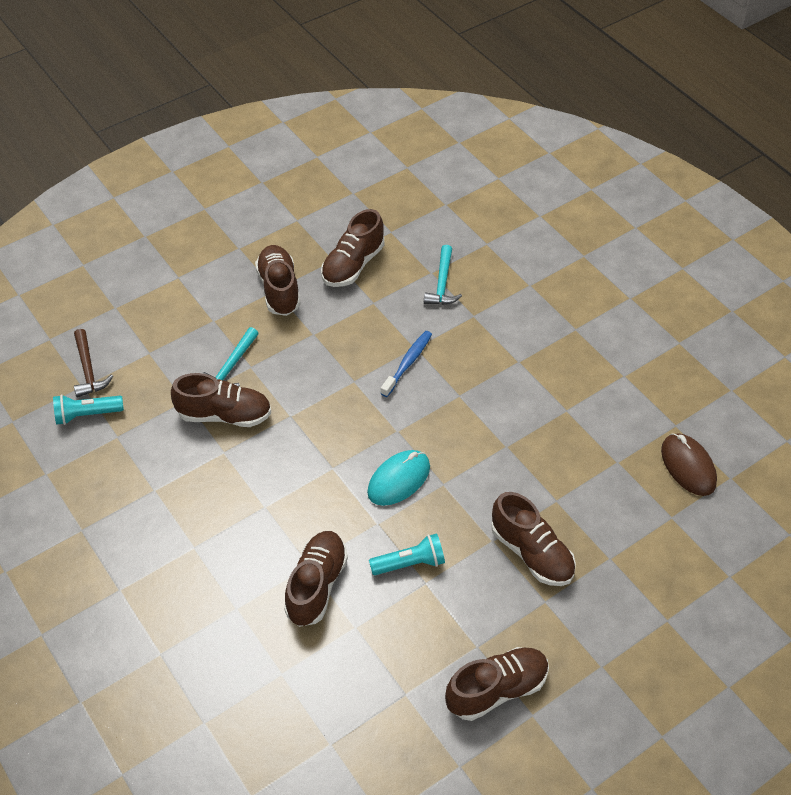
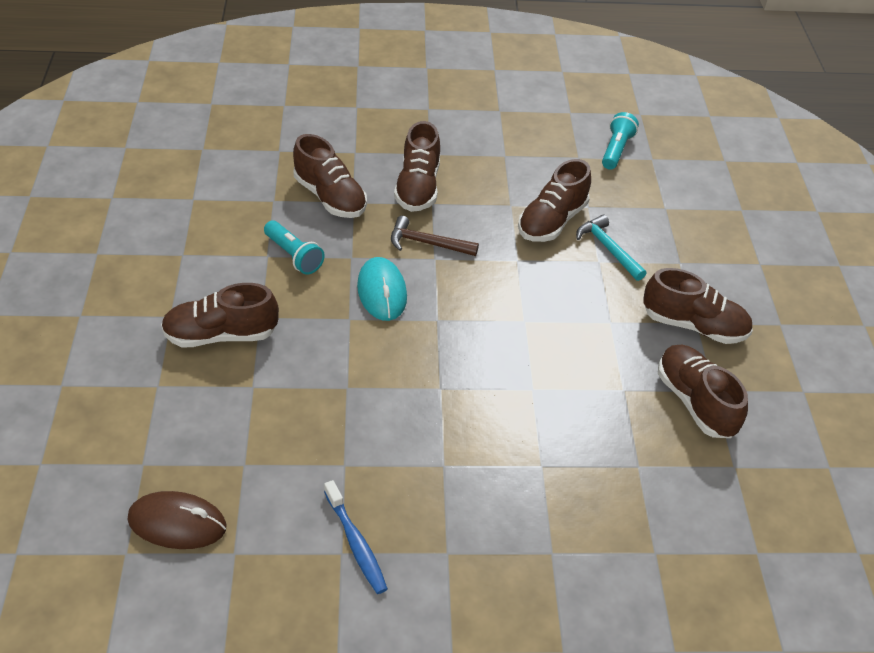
camera: 120 degrees right, 5 degrees down
(88, 369) = (669, 168): brown hammer -> brown hammer (427, 243)
(407, 363) = (515, 371): blue toothbrush -> blue toothbrush (356, 543)
(410, 563) = (294, 256): turquoise flashlight -> turquoise flashlight turned 60 degrees counterclockwise
(442, 283) = (613, 466): turquoise hammer -> none
(496, 690) = (137, 245): brown shoe -> brown shoe (418, 187)

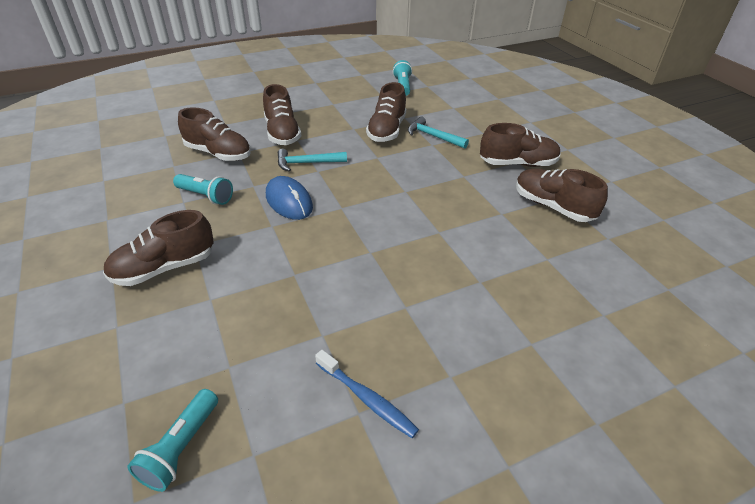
camera: 20 degrees left, 5 degrees down
(177, 523) = (181, 448): brown mouse -> turquoise flashlight
(382, 292) = (289, 201): turquoise mouse -> blue mouse
(427, 243) = (307, 163): brown hammer -> turquoise hammer

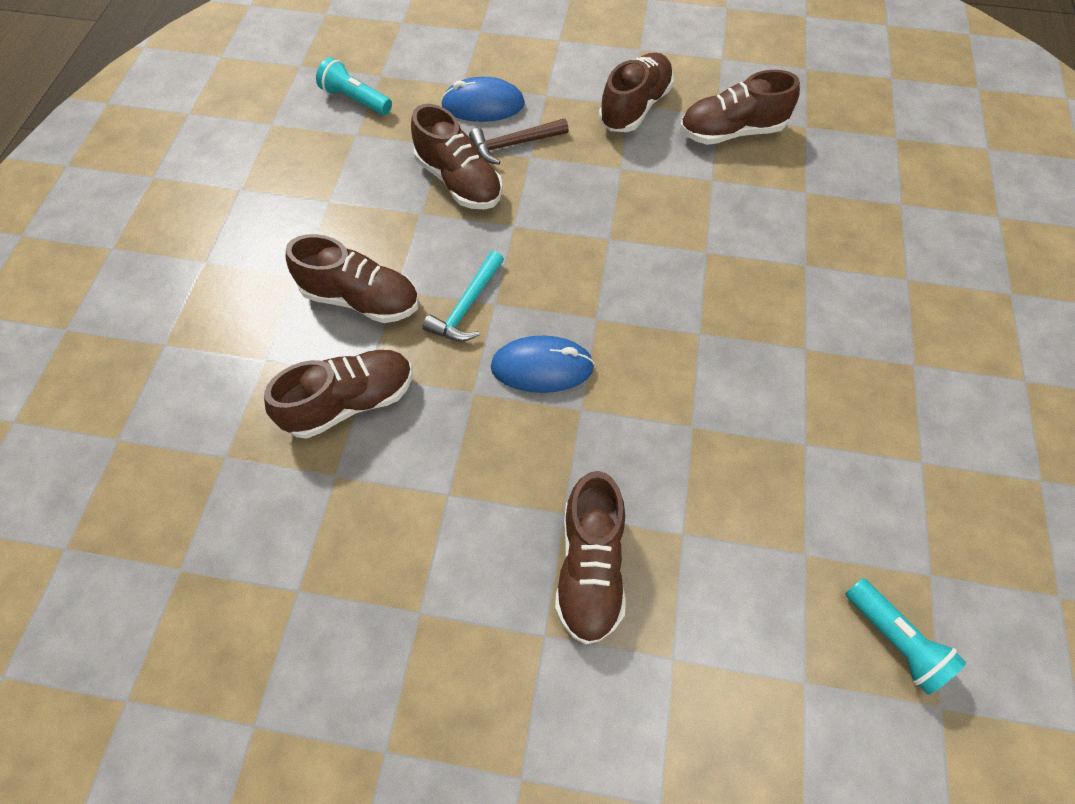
camera: 55 degrees left, 20 degrees up
(206, 196) = (456, 460): turquoise flashlight -> none
(367, 399) = (909, 446): blue toothbrush -> none
(433, 136) = (514, 144): turquoise hammer -> brown hammer
(448, 118) = (483, 105): none -> blue mouse

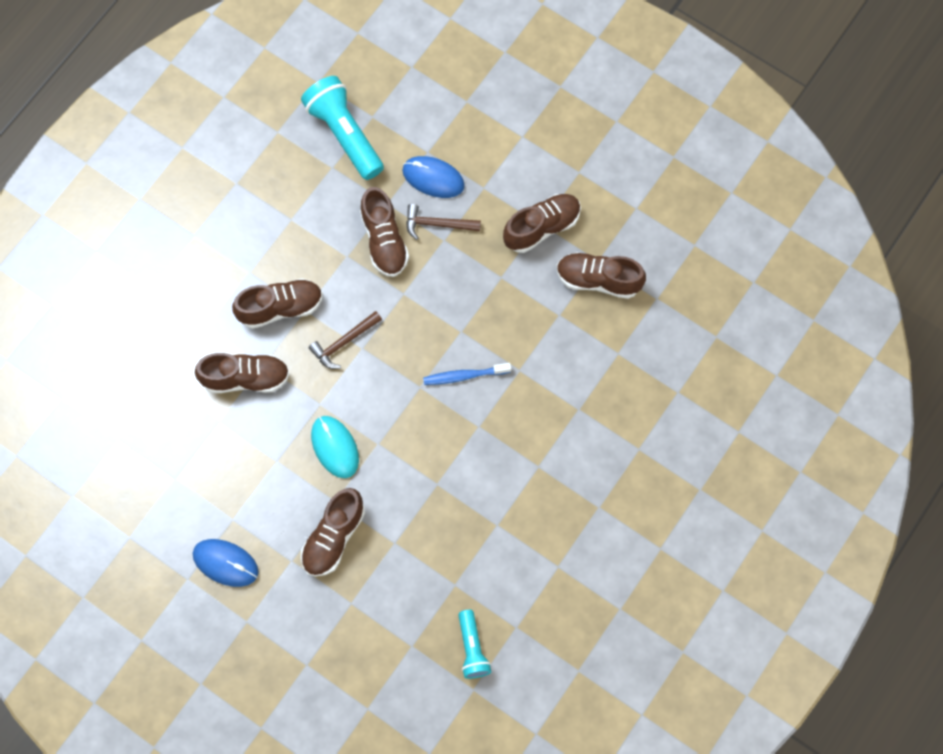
camera: 25 degrees right, 10 degrees up
(356, 100) = (344, 134): turquoise flashlight -> turquoise flashlight, size x1.76
(361, 299) = (280, 308): brown shoe -> brown shoe turned 60 degrees counterclockwise
(467, 306) = (344, 342): turquoise hammer -> brown hammer
(523, 439) = (335, 447): none -> turquoise mouse
(542, 367) = (369, 406): blue mouse -> blue mouse (225, 563)
(644, 283) = (464, 376): none -> blue toothbrush

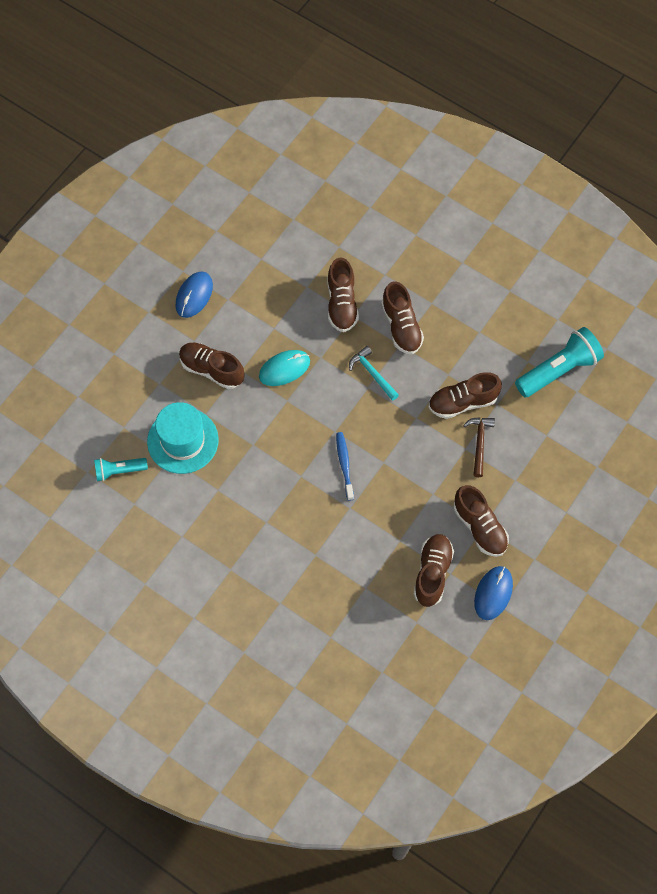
camera: 90 degrees right, 5 degrees down
(344, 342) = (372, 374): brown hammer -> turquoise hammer
(431, 570) = (182, 440): none -> turquoise hat
(433, 178) = (522, 439): blue mouse -> blue mouse (493, 593)

